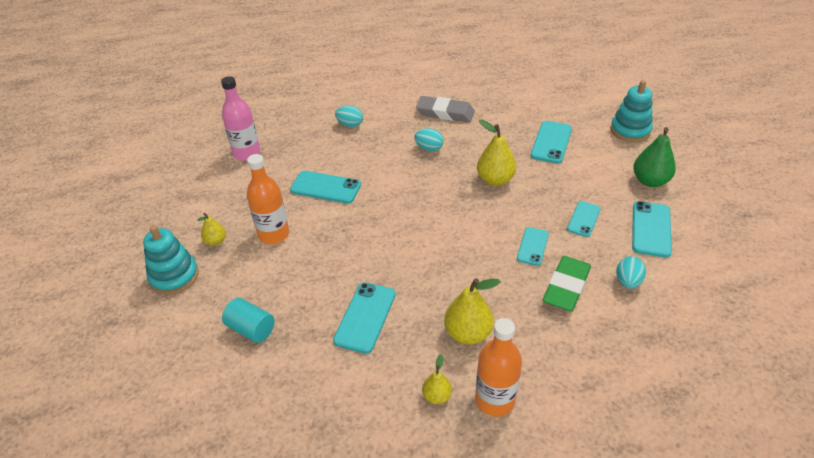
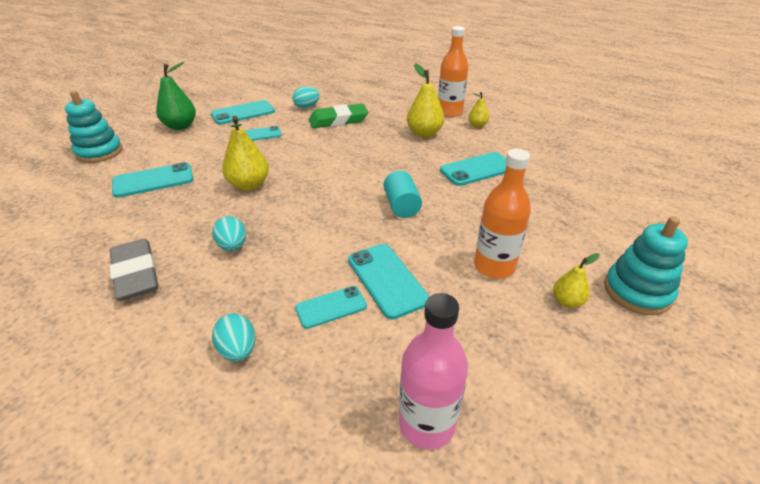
camera: 135 degrees left, 5 degrees down
(251, 329) = (574, 207): turquoise cylinder -> turquoise cylinder (401, 206)
(532, 246) = (315, 141): turquoise phone -> turquoise phone (331, 307)

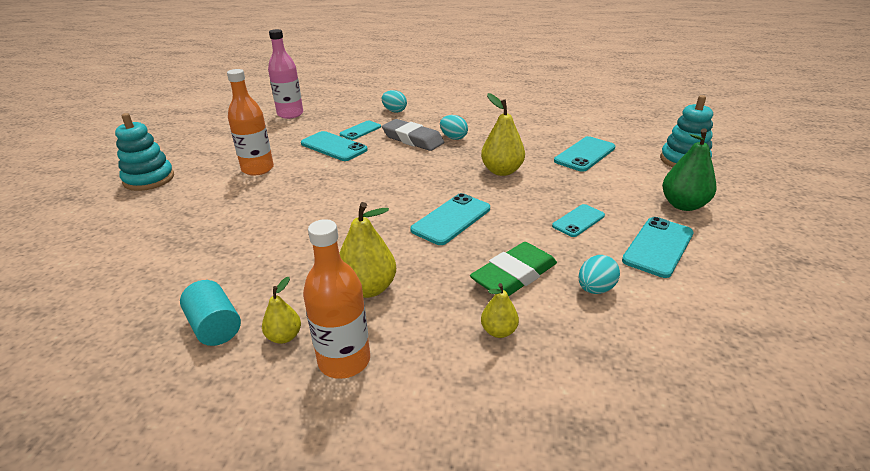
camera: 155 degrees right, 5 degrees down
(136, 274) = (490, 117): grey eraser -> grey eraser (412, 139)
(401, 206) = (348, 189): turquoise cylinder -> turquoise cylinder (215, 327)
(477, 169) = (277, 247): turquoise phone -> turquoise phone (451, 219)
(567, 301) = (206, 163): yellow pear -> yellow pear (498, 331)

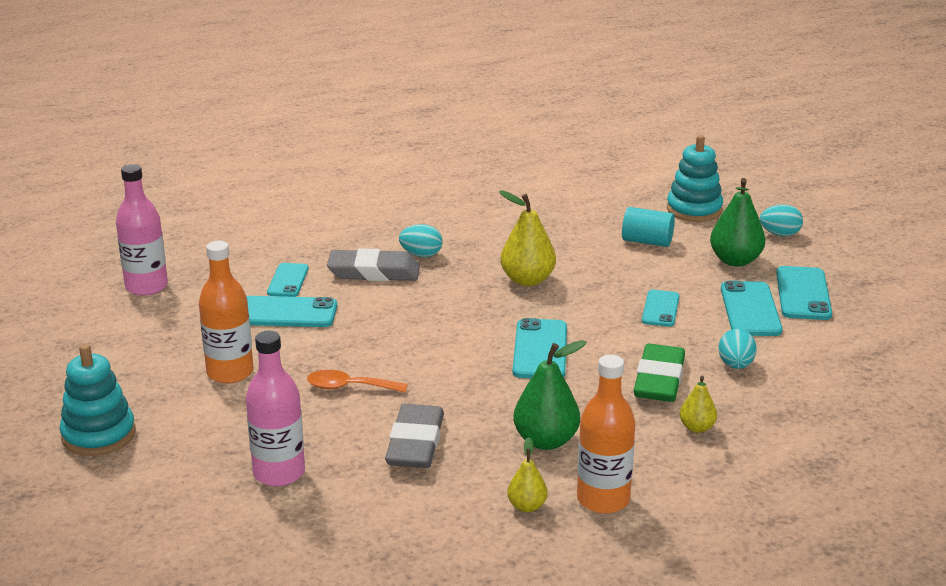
camera: 35 degrees left, 5 degrees down
(187, 237) = (279, 473): none -> pink bottle
(215, 327) = (451, 527): turquoise cylinder -> turquoise cylinder (647, 241)
(285, 252) = (415, 443): none -> grey eraser
(302, 200) = (349, 387): none -> orange spoon
(368, 288) = (546, 441): yellow pear -> green pear
(394, 111) = (293, 239): turquoise egg -> turquoise egg (780, 234)
(585, 154) = (591, 232): turquoise phone -> turquoise phone (803, 294)

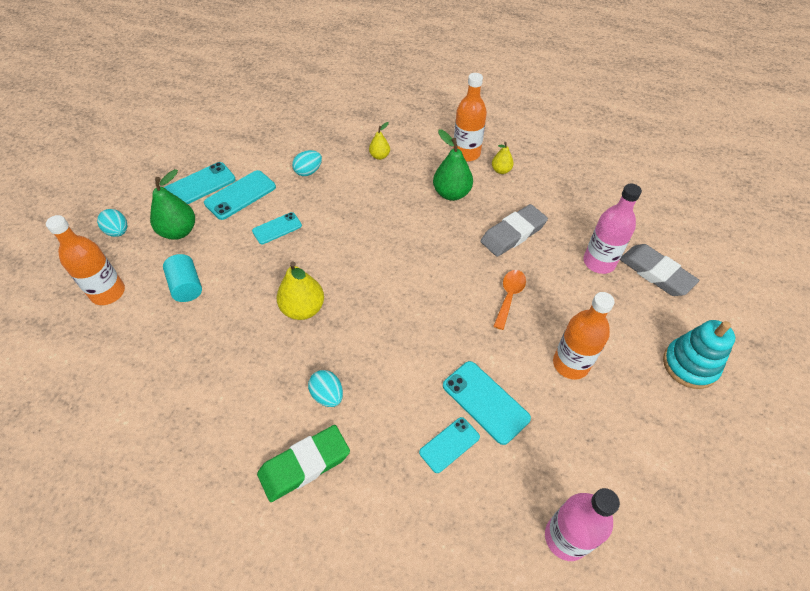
camera: 135 degrees left, 25 degrees up
(349, 387) = (509, 296): orange spoon -> orange spoon turned 120 degrees counterclockwise
(374, 272) = (381, 402): grey eraser -> grey eraser (655, 273)
(540, 350) = (378, 247): turquoise phone -> none
(659, 379) = (353, 188): green eraser -> green eraser (304, 465)
(694, 210) = (108, 293): turquoise stacking toy -> orange bottle

